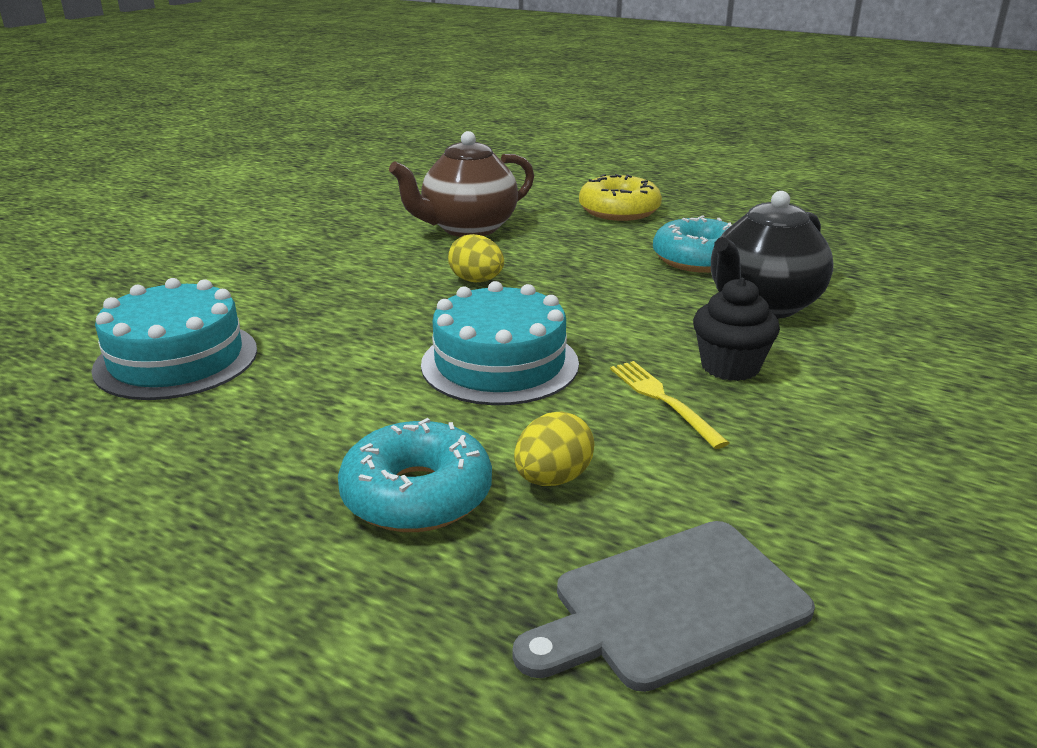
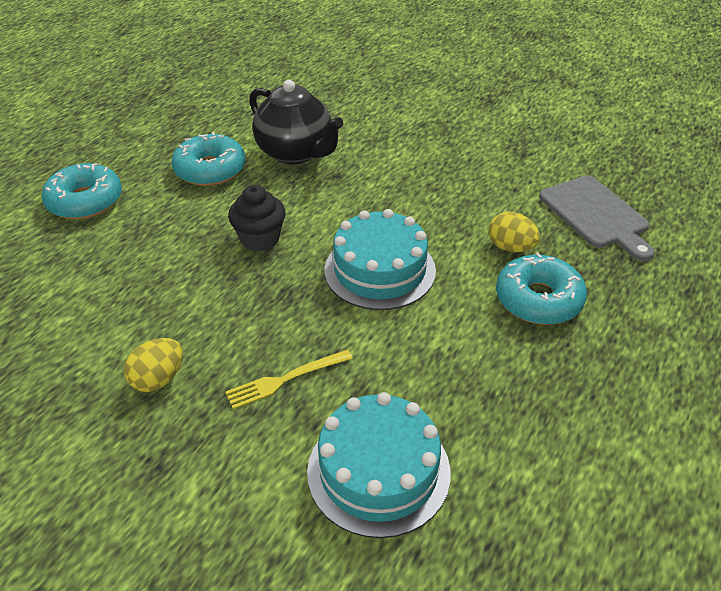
camera: 90 degrees left, 15 degrees up
(468, 228) = (98, 297): brown teapot -> none
(476, 281) = (231, 286): yellow egg -> yellow egg (158, 379)
(619, 211) = (85, 201): yellow donut -> turquoise donut
(663, 400) = (422, 203): yellow fork -> yellow fork (285, 379)
(730, 366) = (380, 175): black cupcake -> black cupcake (260, 239)

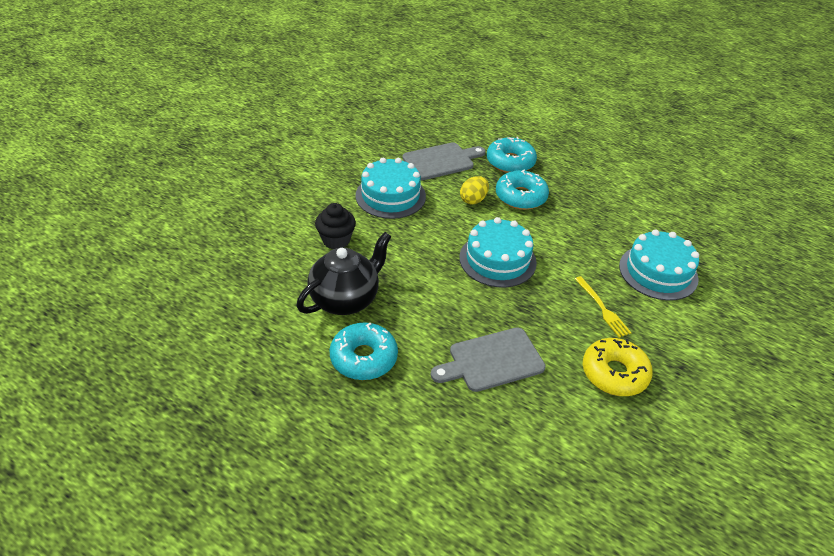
camera: 90 degrees left, 0 degrees up
(85, 201) = (405, 453): turquoise donut -> turquoise donut (510, 162)
(158, 379) = (614, 373): yellow egg -> yellow donut
(195, 261) = (492, 361): none -> grey cutting board
(260, 239) = (464, 322): black cupcake -> black cupcake (336, 240)
(492, 173) = (390, 196): none -> turquoise cake

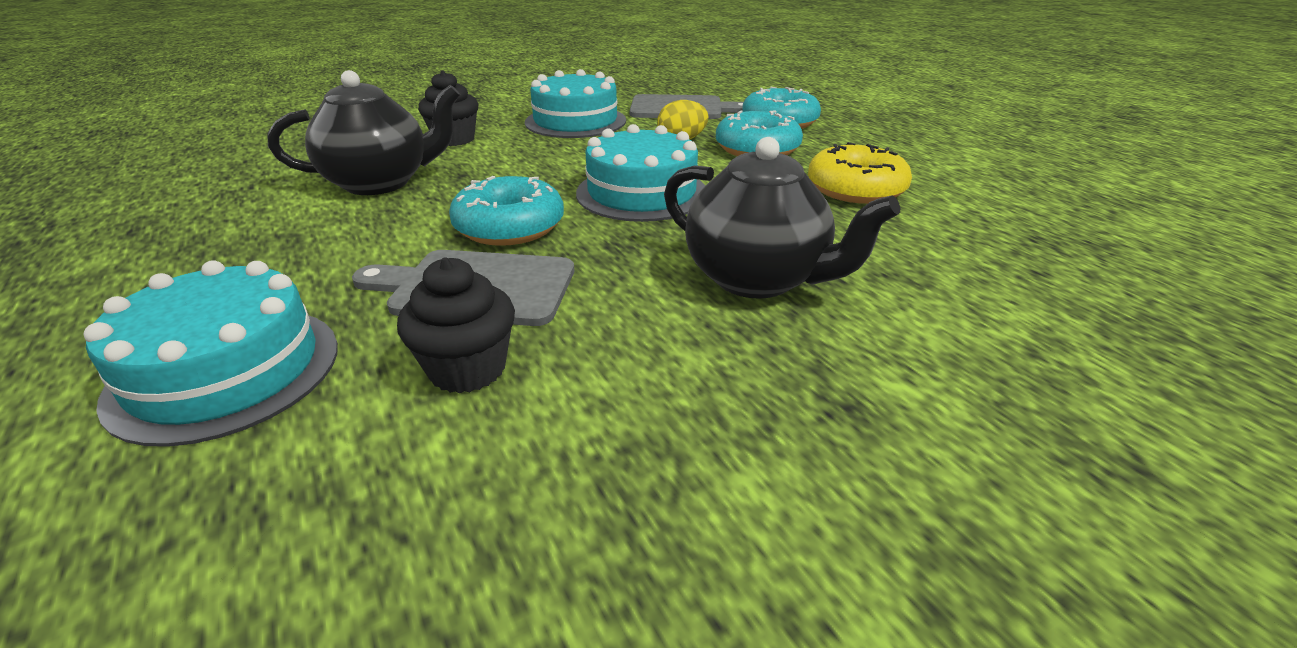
camera: 30 degrees right, 10 degrees down
(363, 358) = (306, 236): turquoise donut -> turquoise donut (509, 226)
(540, 407) = (467, 369): none -> black cupcake
(602, 308) = (757, 279): yellow fork -> black teapot
(614, 373) = (677, 369): yellow donut -> yellow donut (855, 189)
(658, 272) = (925, 262): turquoise cake -> turquoise cake (225, 371)

